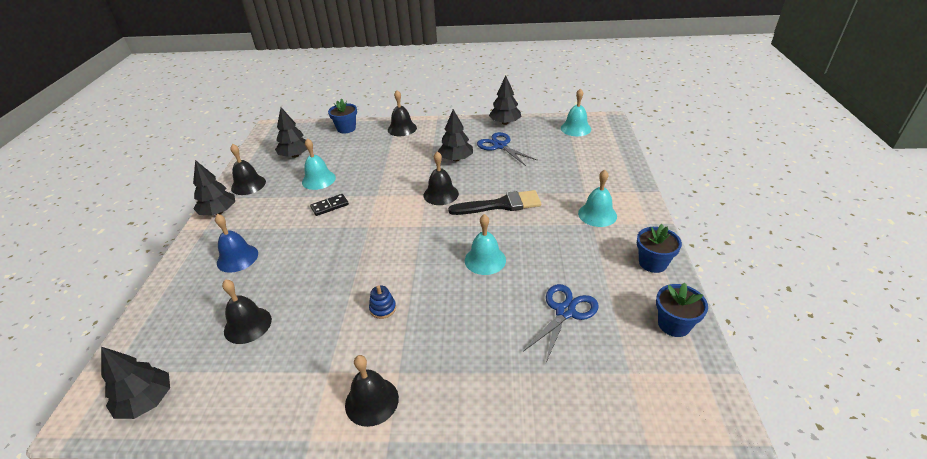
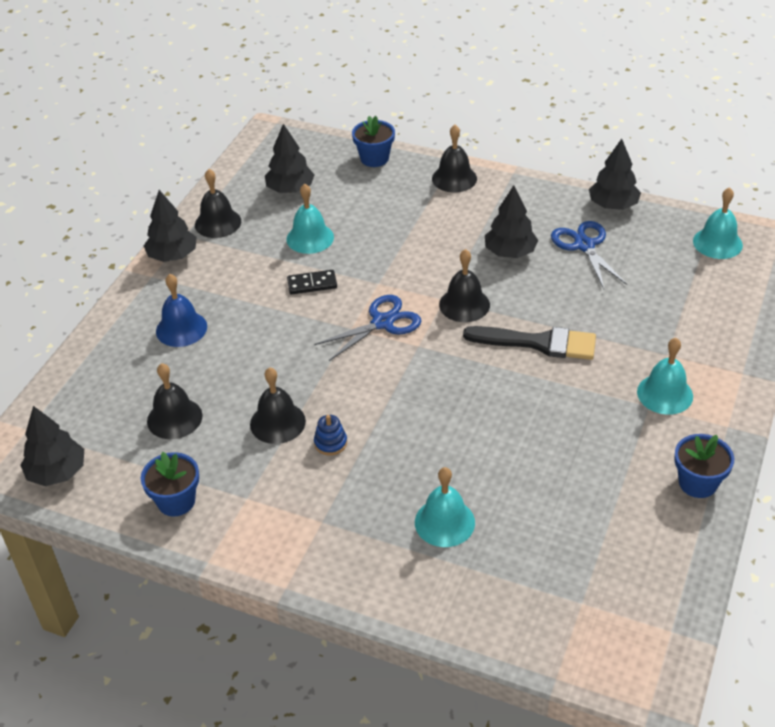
camera: 20 degrees right, 5 degrees up
(371, 401) = (282, 543): black bell -> black bell (277, 422)
(485, 260) = (480, 416): turquoise bell -> turquoise bell (444, 522)
(565, 312) = (546, 511): blue scissors -> blue scissors (382, 322)
(674, 324) = (672, 566): blue flower pot -> blue flower pot (176, 501)

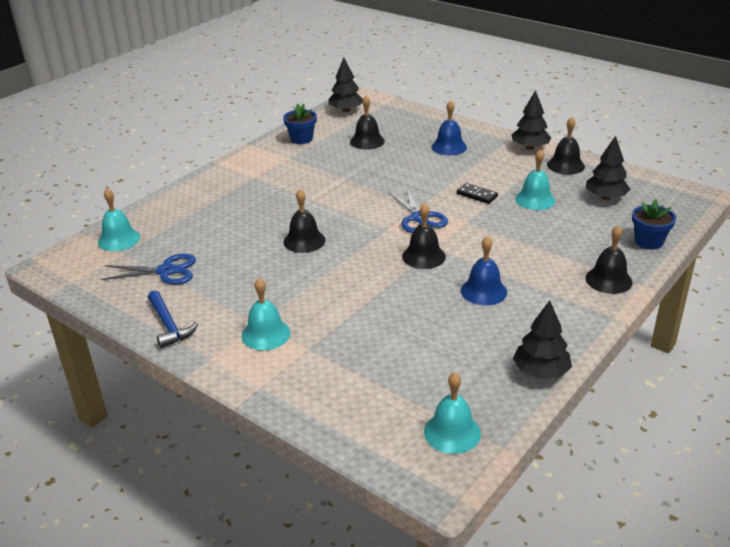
camera: 105 degrees right, 10 degrees down
(277, 422) = (343, 171): black bell -> black bell (304, 241)
(312, 284) = (477, 195): black domino -> black domino turned 60 degrees counterclockwise
(330, 443) = (313, 186): blue stacking toy -> none
(444, 522) = (221, 216): turquoise bell -> turquoise bell (119, 239)
(510, 252) = (483, 291): black tree -> blue bell
(538, 343) = (360, 283): black brush -> none
(584, 245) = (479, 336): blue scissors -> blue scissors (166, 271)
(697, 483) = (169, 325): blue flower pot -> blue hammer

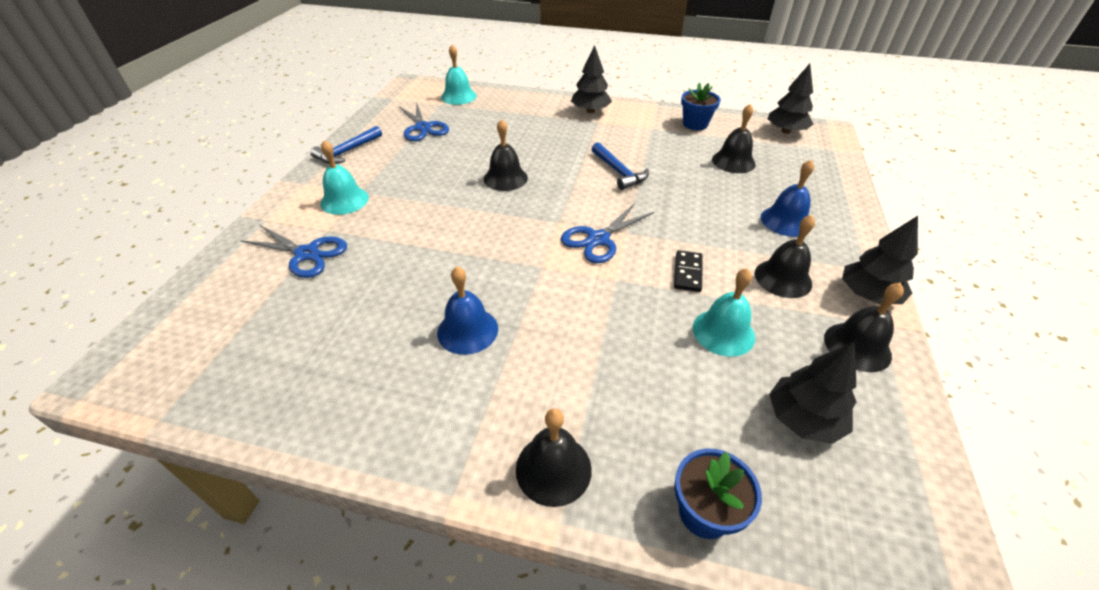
camera: 65 degrees right, 10 degrees up
(338, 362) = (307, 254): none -> blue scissors
(341, 188) = (619, 172): none -> blue hammer
(423, 256) = (519, 262): black bell -> black bell (783, 278)
(452, 432) = (190, 366): turquoise bell -> none
(540, 372) = (305, 426): black tree -> black tree (590, 111)

